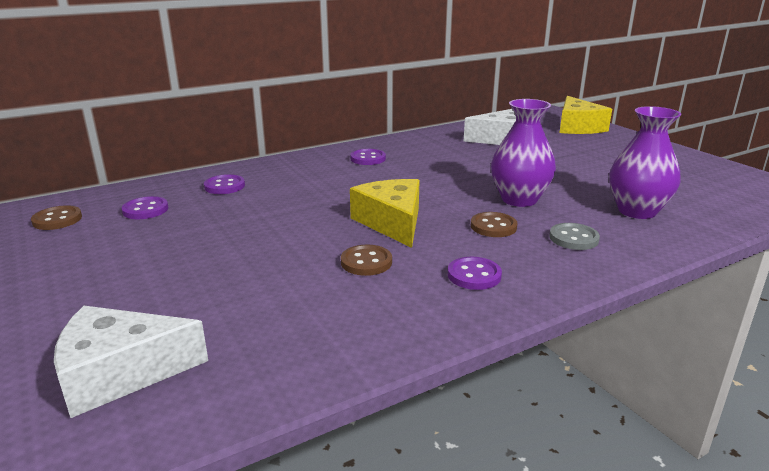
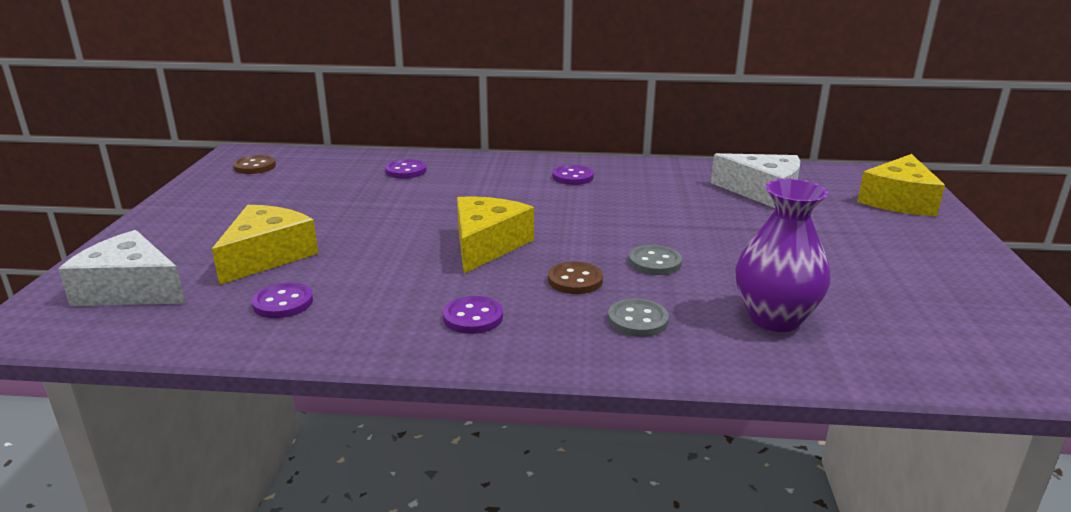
camera: 35 degrees right, 0 degrees up
(145, 210) = (319, 175): purple button -> purple button (283, 303)
(218, 291) = (267, 256): none -> yellow cheese
(366, 262) = (405, 272): brown button -> none
(519, 199) = (655, 262): purple vase -> grey button

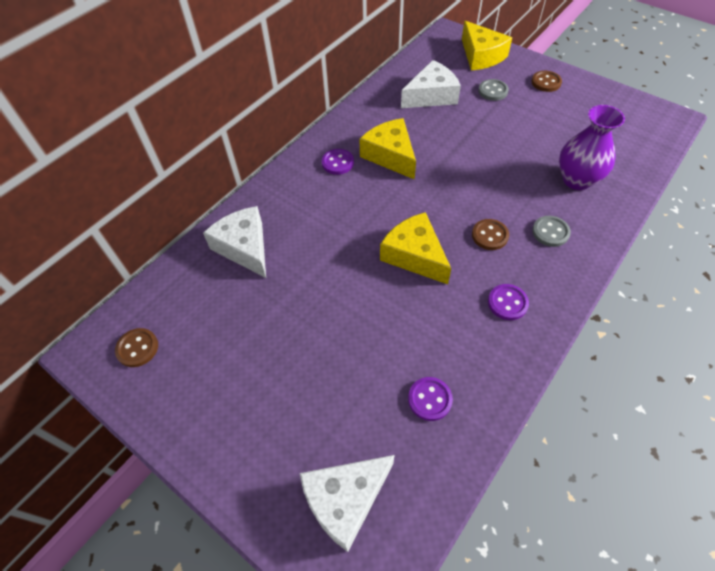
camera: 55 degrees left, 30 degrees up
(267, 256) = (345, 389): yellow cheese -> yellow cheese (390, 155)
(406, 171) = (244, 247): purple button -> white cheese
(655, 262) = (489, 190): grey button -> grey button (493, 91)
(939, 252) = (546, 82): none -> brown button

